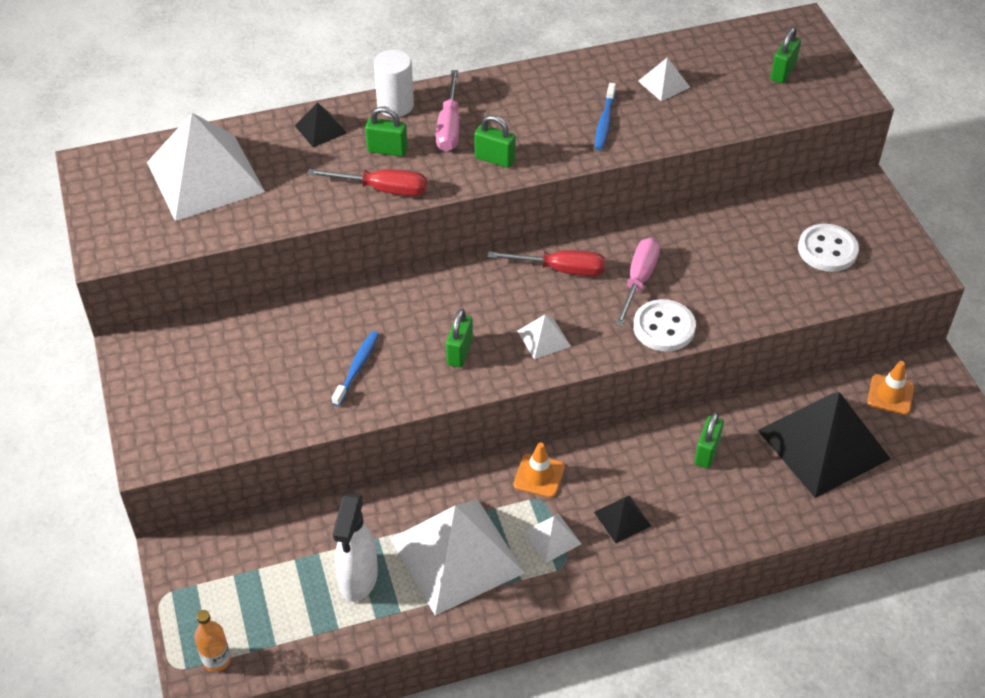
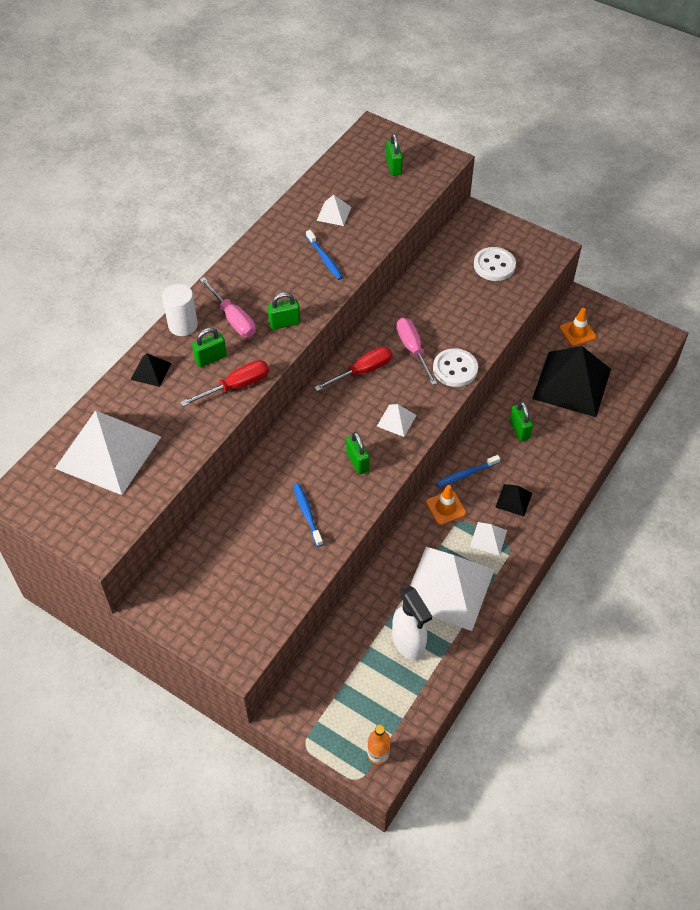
camera: 40 degrees left, 5 degrees up
(598, 457) = (466, 474): none -> blue toothbrush

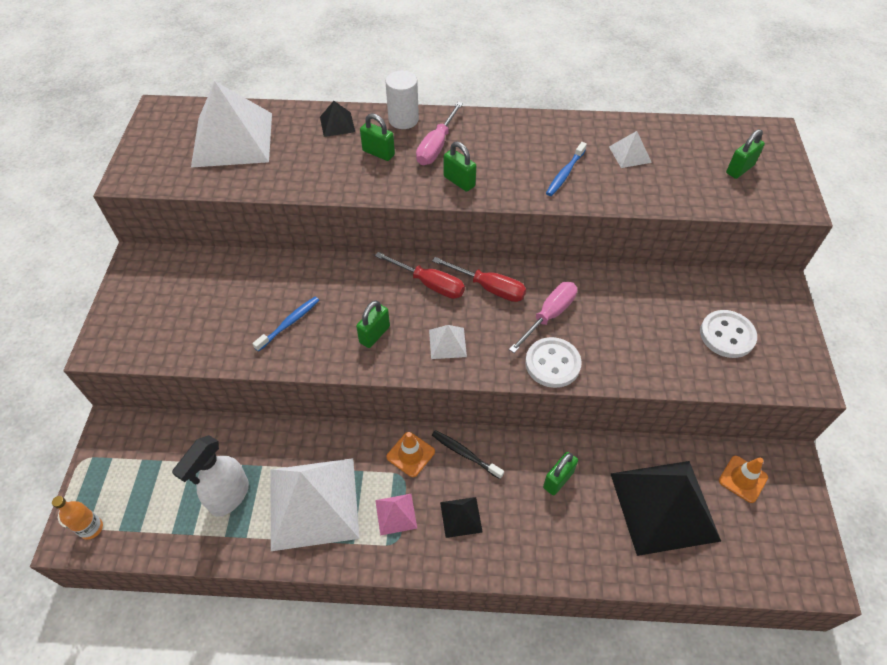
camera: 60 degrees right, 0 degrees up
(236, 386) = (358, 183): red screwdriver -> red screwdriver (430, 284)
(466, 474) = (465, 454): blue toothbrush -> black toothbrush
(488, 538) = (396, 514): white pyramid -> pink pyramid

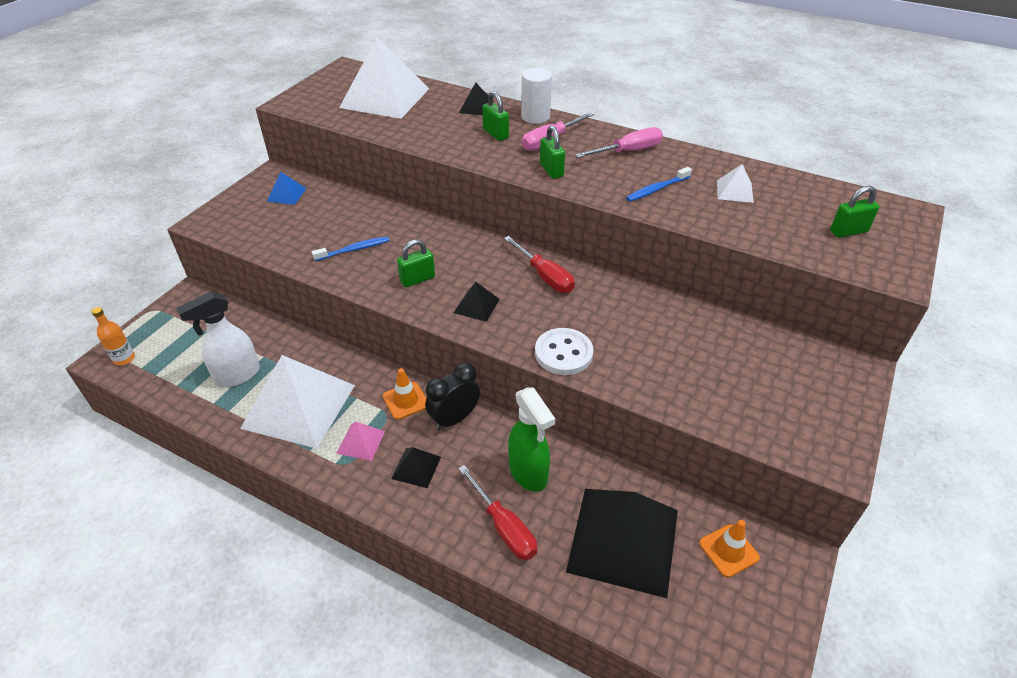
camera: 25 degrees right, 10 degrees down
(171, 281) = (286, 194): none -> blue pyramid
(430, 284) = (493, 257): red screwdriver -> red screwdriver (504, 527)
(447, 343) = (476, 305): white pyramid -> black pyramid
(465, 454) = (454, 418): black toothbrush -> black clock
(549, 315) = (587, 315): pink screwdriver -> pink screwdriver (628, 151)
(558, 480) = (528, 473): green padlock -> green spray bottle
(727, 335) = (766, 390): white button -> none

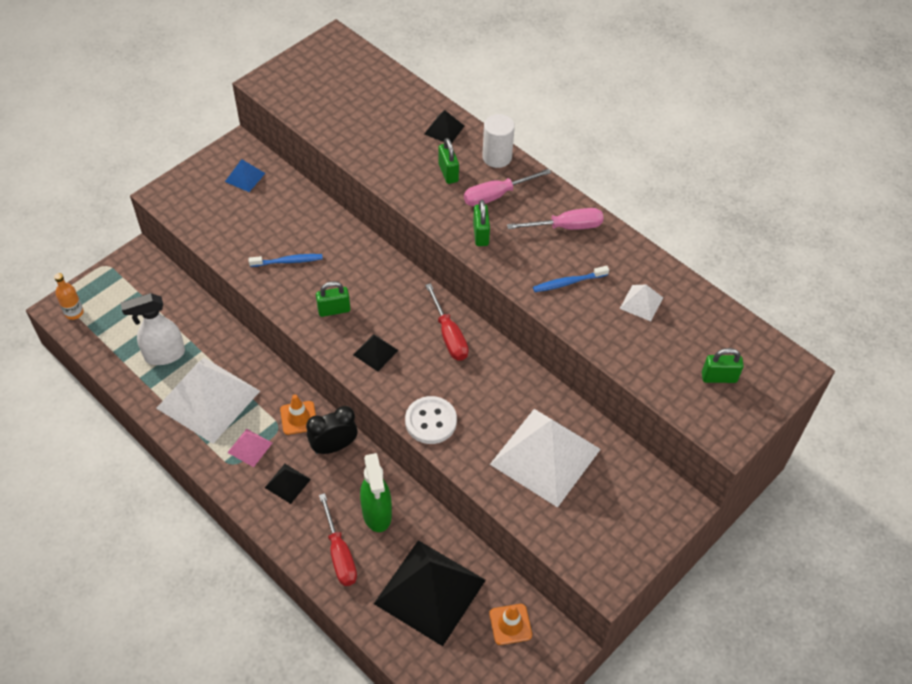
camera: 15 degrees right, 10 degrees up
(385, 98) = (359, 95): white pyramid -> white pyramid (545, 456)

